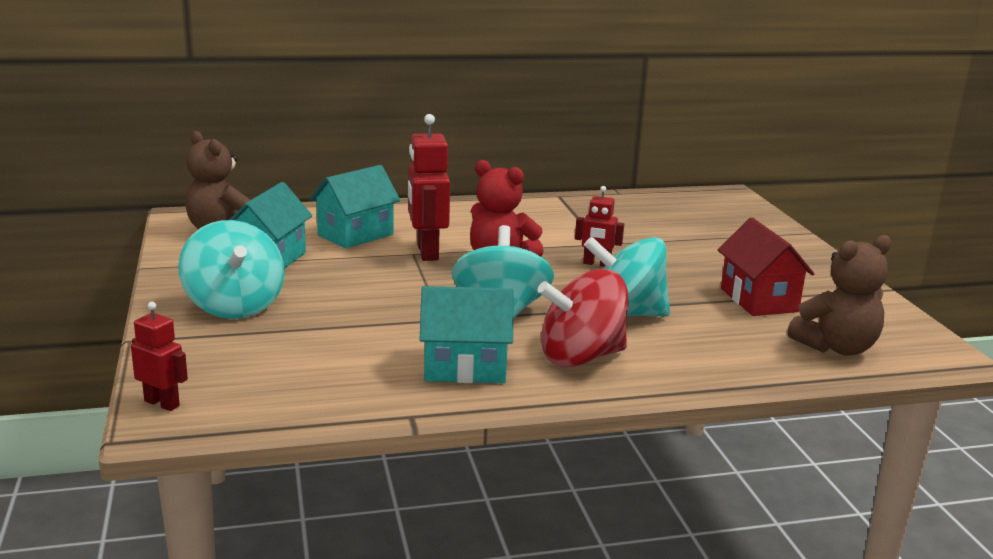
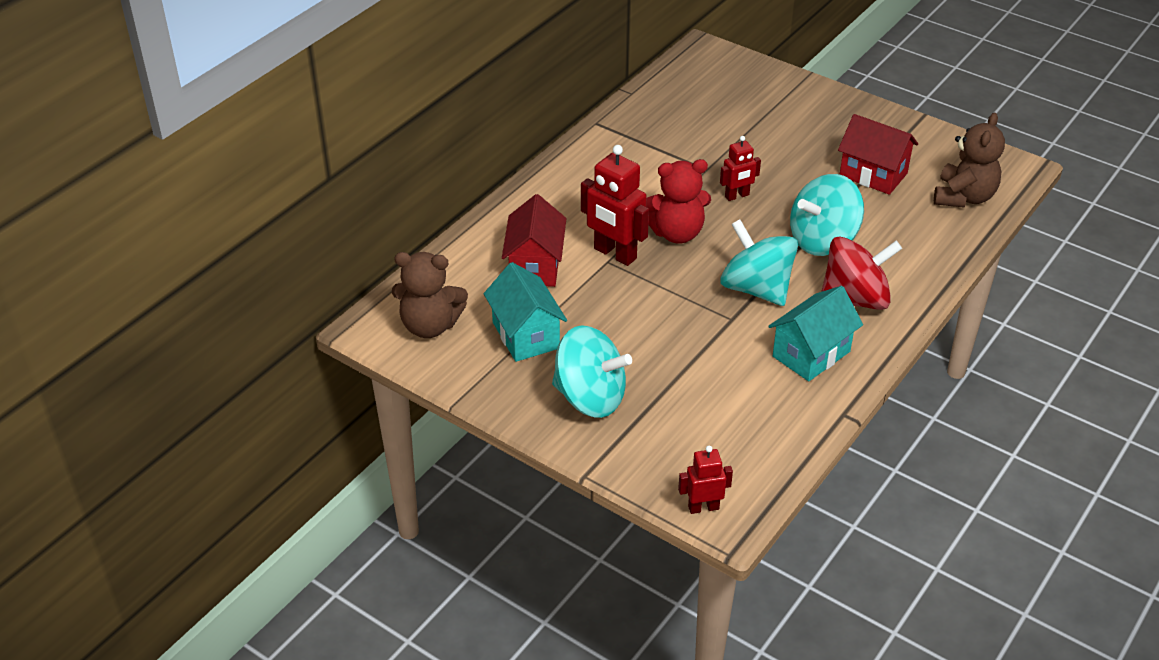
camera: 40 degrees left, 20 degrees up
(355, 235) = (535, 266): turquoise house -> red house
(581, 357) = (855, 299): red spinning top -> red spinning top turned 135 degrees counterclockwise

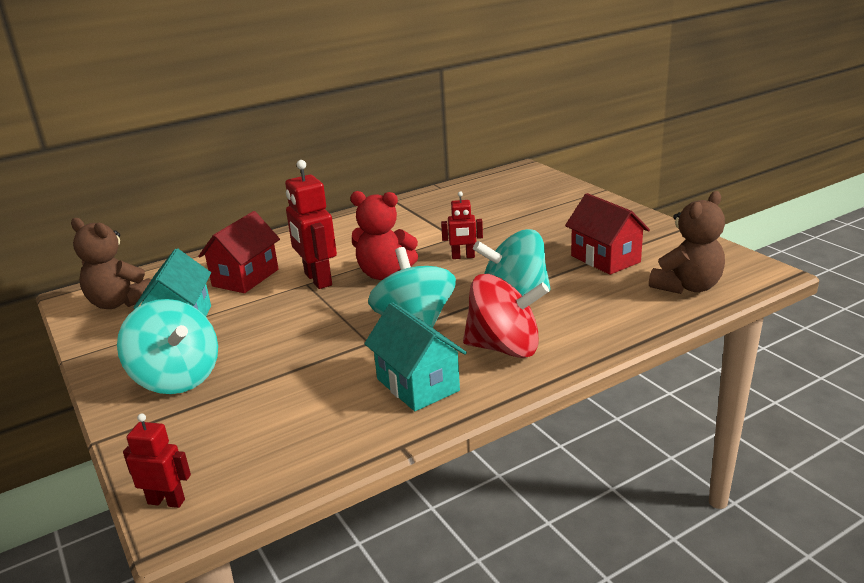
camera: 25 degrees right, 15 degrees down
(811, 354) = (417, 385): turquoise house -> turquoise house turned 75 degrees clockwise

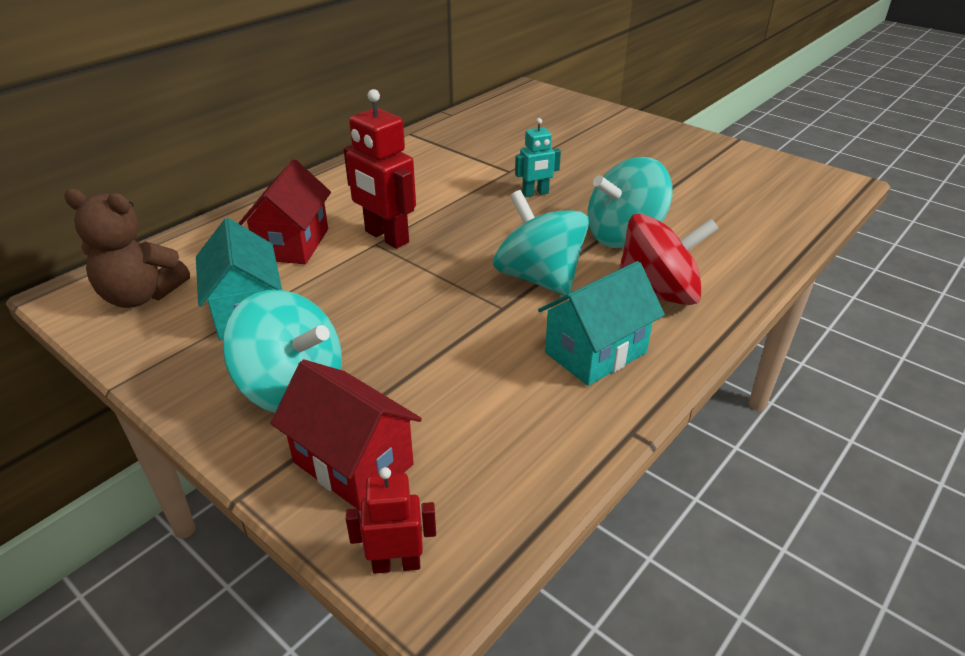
camera: 20 degrees left, 10 degrees up
(384, 273) = (461, 222): red teddy bear -> none
(417, 385) = (596, 352): turquoise house -> turquoise house turned 75 degrees counterclockwise
(463, 257) = (535, 193): red robot -> turquoise robot
(605, 259) = (684, 182): red house -> red house (353, 463)
(687, 287) = (784, 205): brown teddy bear -> none

